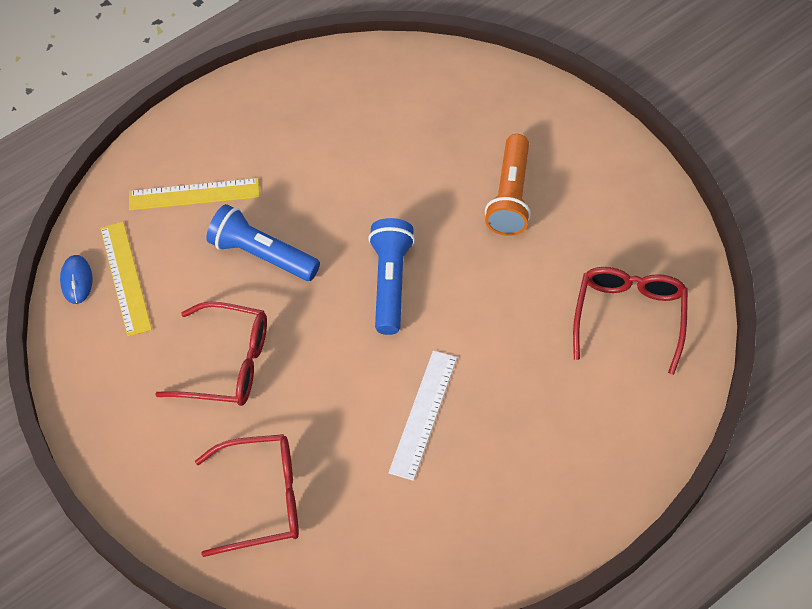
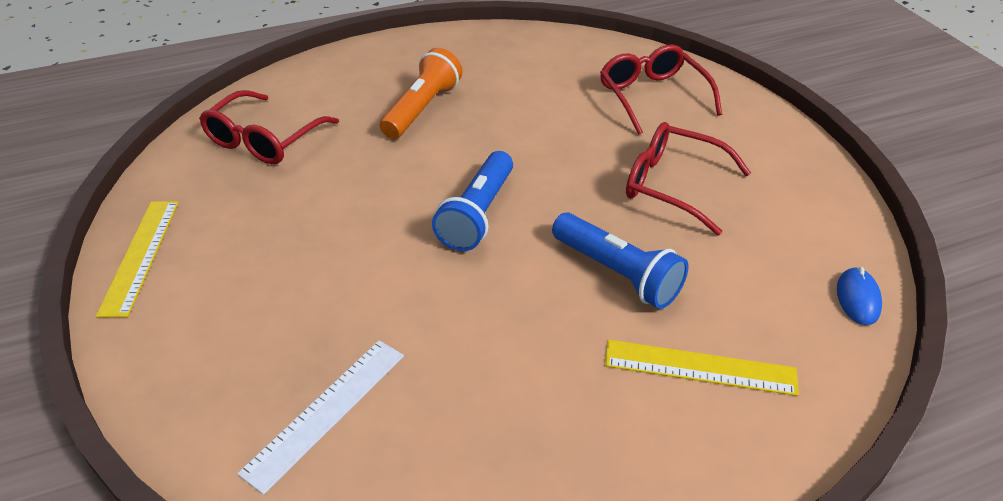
camera: 165 degrees left, 15 degrees down
(125, 278) = (792, 287): yellow ruler -> yellow ruler (140, 255)
(262, 499) = (652, 96): red glasses -> red glasses turned 60 degrees clockwise
(423, 414) = (494, 117): white ruler -> white ruler (326, 412)
(510, 196) = (294, 265): orange flashlight -> orange flashlight (422, 109)

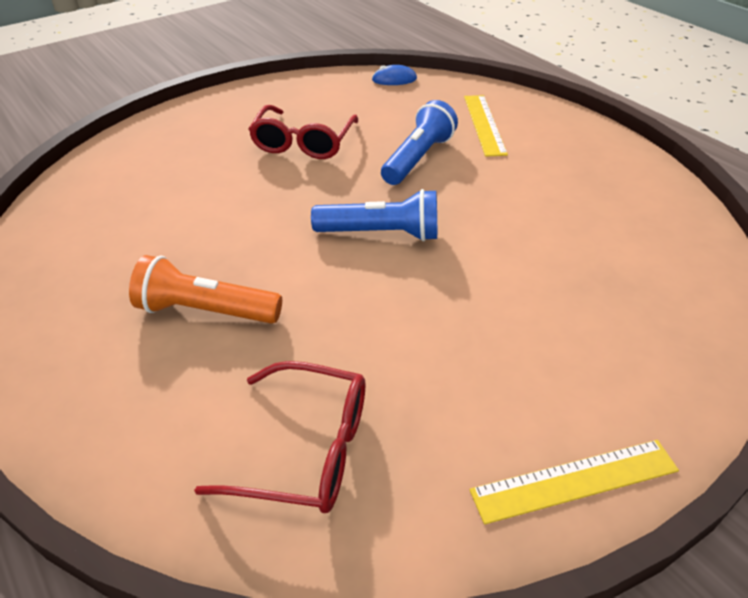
camera: 105 degrees left, 0 degrees up
(326, 412) = (638, 264): white ruler -> none
(652, 96) = (165, 161): red glasses -> none

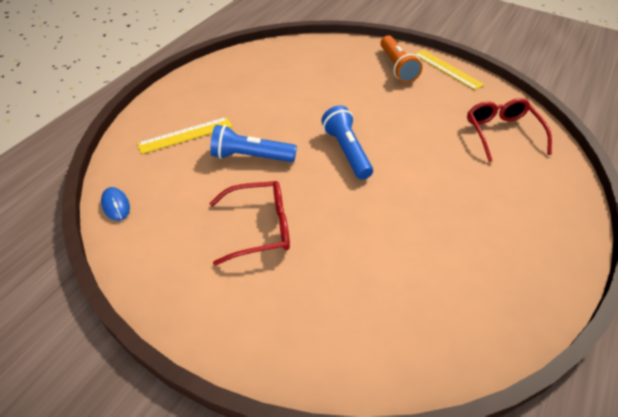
camera: 115 degrees left, 5 degrees up
(205, 311) = (465, 200): orange flashlight -> orange flashlight (397, 67)

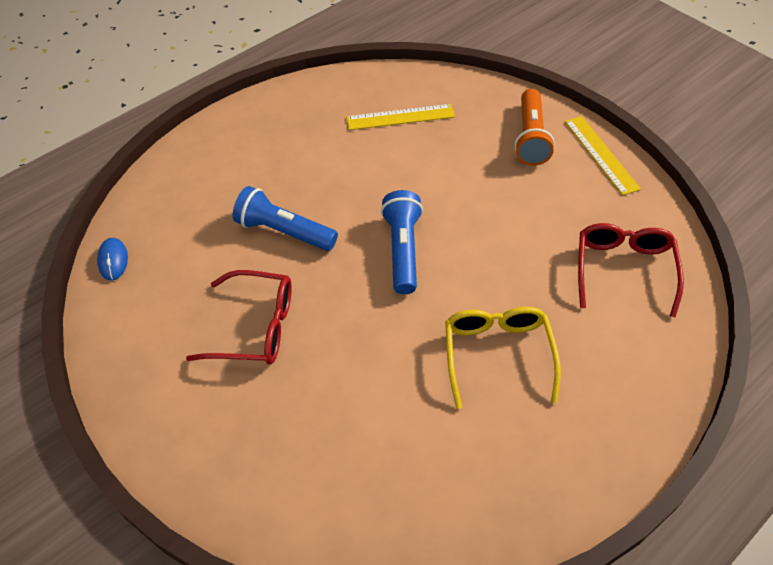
camera: 20 degrees right, 5 degrees up
(186, 135) = (221, 185): yellow ruler -> yellow ruler (400, 117)
(450, 204) = (497, 354): none -> yellow glasses

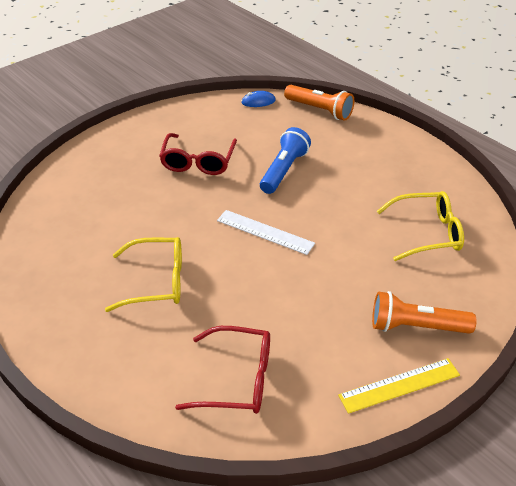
camera: 90 degrees right, 10 degrees down
(153, 193) = (320, 110): none -> orange flashlight
(400, 117) = (427, 233): yellow ruler -> yellow glasses
(403, 250) = (265, 232): blue flashlight -> white ruler

